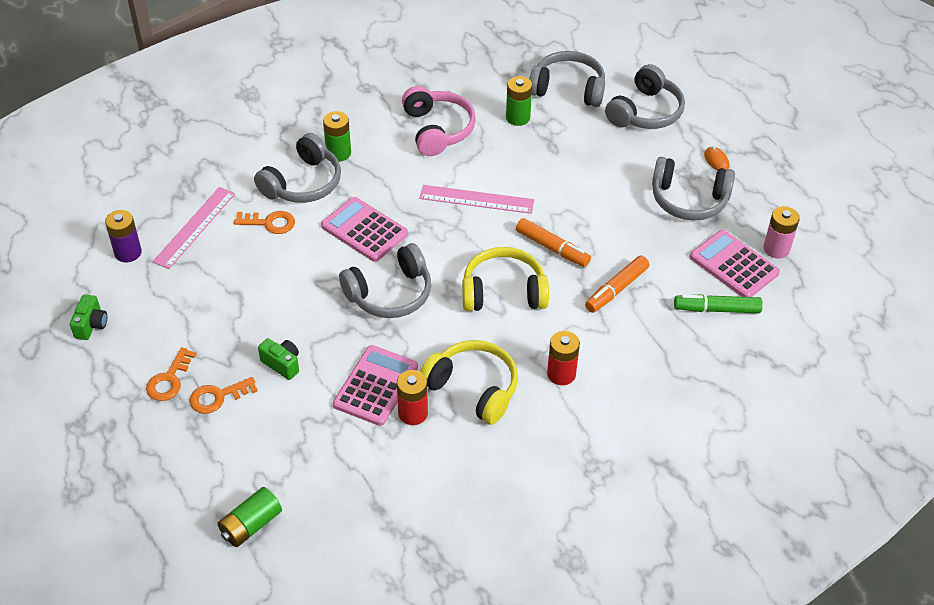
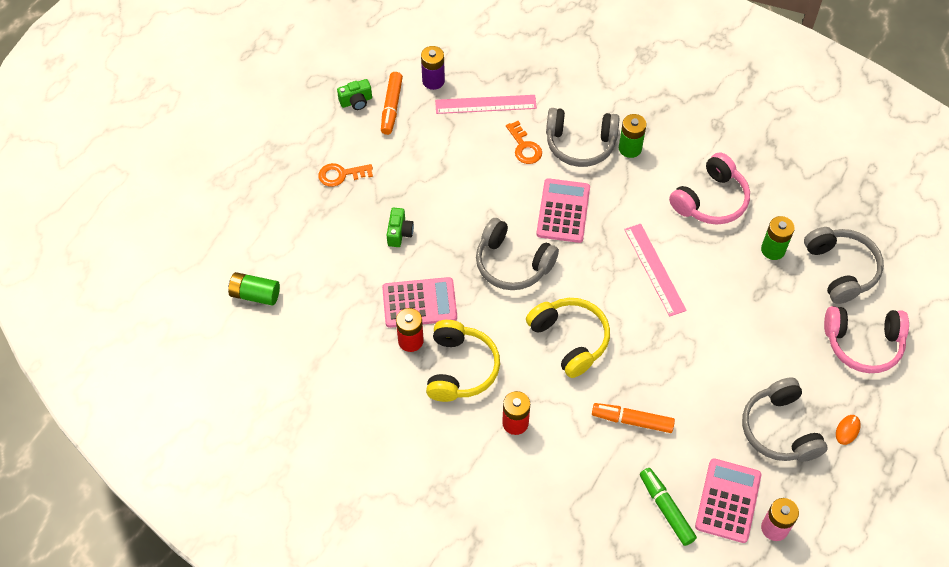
camera: 60 degrees right, 10 degrees up
(218, 397) = (345, 212): orange key -> none
(552, 248) = (642, 351): orange marker -> orange marker (391, 107)
(645, 112) = (863, 344): grey headphones -> pink headphones

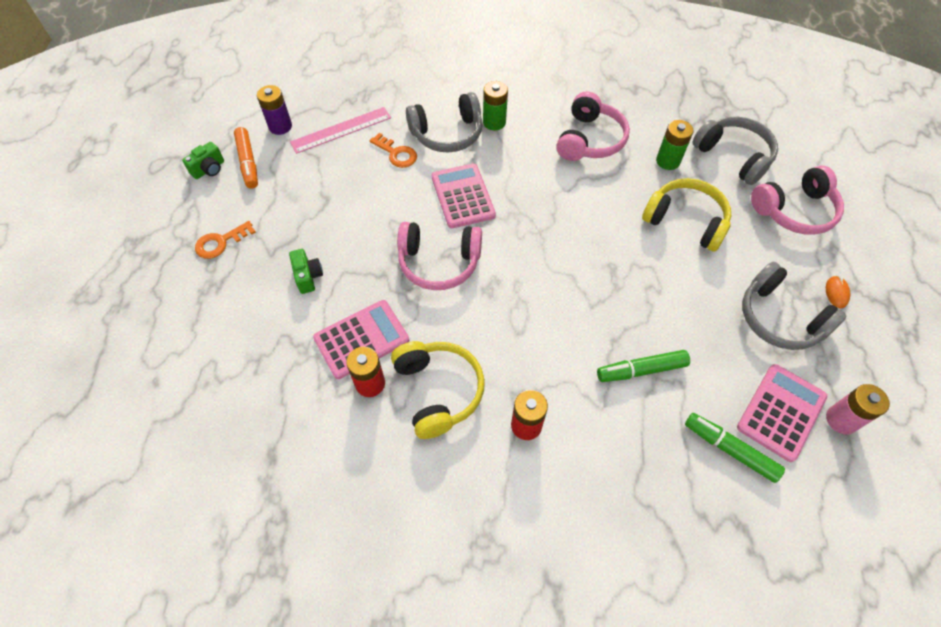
camera: 25 degrees left, 0 degrees up
(255, 295) = (168, 405): green battery -> none
(512, 263) = (439, 262): grey headphones -> pink headphones
(570, 339) = (535, 314): yellow headphones -> yellow headphones (685, 221)
(632, 421) = (641, 370): orange marker -> green marker
(654, 269) = (576, 216): pink ruler -> none
(727, 500) = (781, 412): pink calculator -> pink calculator turned 45 degrees clockwise

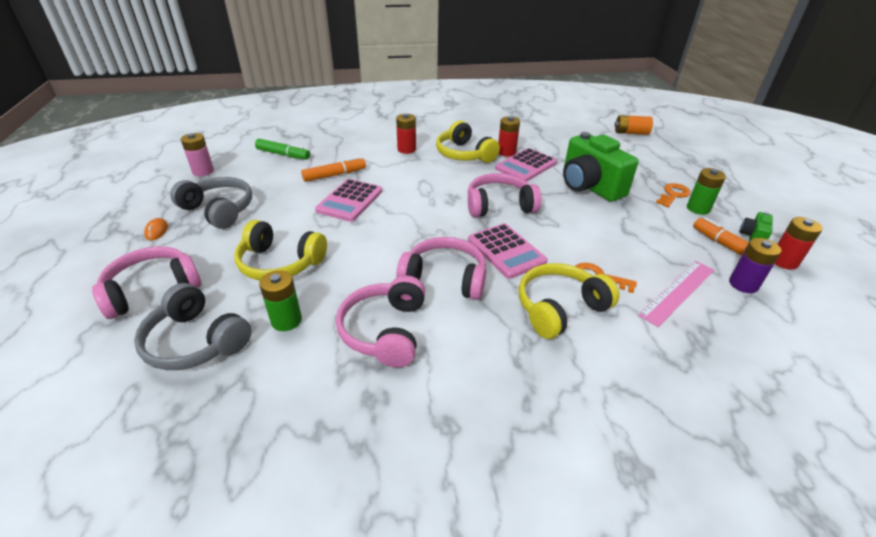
camera: 165 degrees right, 20 degrees down
(126, 404) = (630, 133): none -> orange battery
(217, 139) = (783, 261): none -> red battery
(308, 277) = (589, 186): green camera -> green camera, size x2.29
(447, 133) = (559, 308): grey headphones -> yellow headphones
(494, 122) = (512, 332): green battery -> green battery (698, 208)
(532, 176) = (444, 278): none -> pink headphones
(641, 370) = (334, 175): green marker -> orange marker
(781, 412) = (243, 170): pink calculator -> pink calculator (350, 201)

